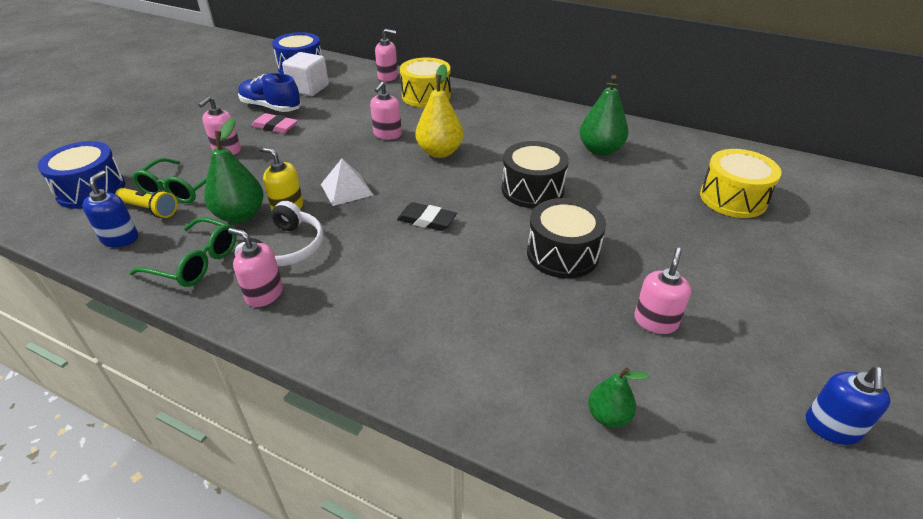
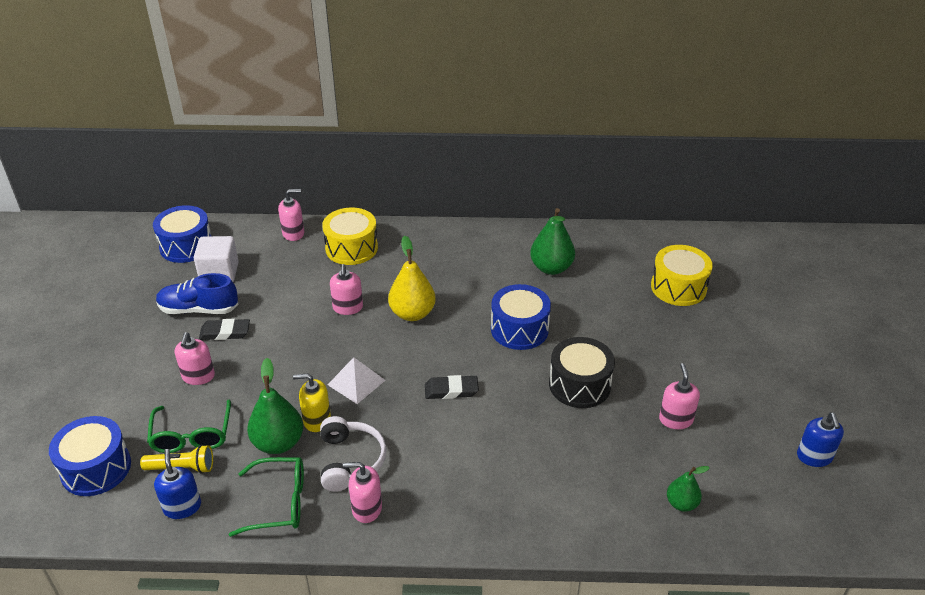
camera: 25 degrees left, 0 degrees up
(275, 127) = (225, 332): pink eraser -> black eraser
(532, 190) = (519, 329): black drum -> blue drum

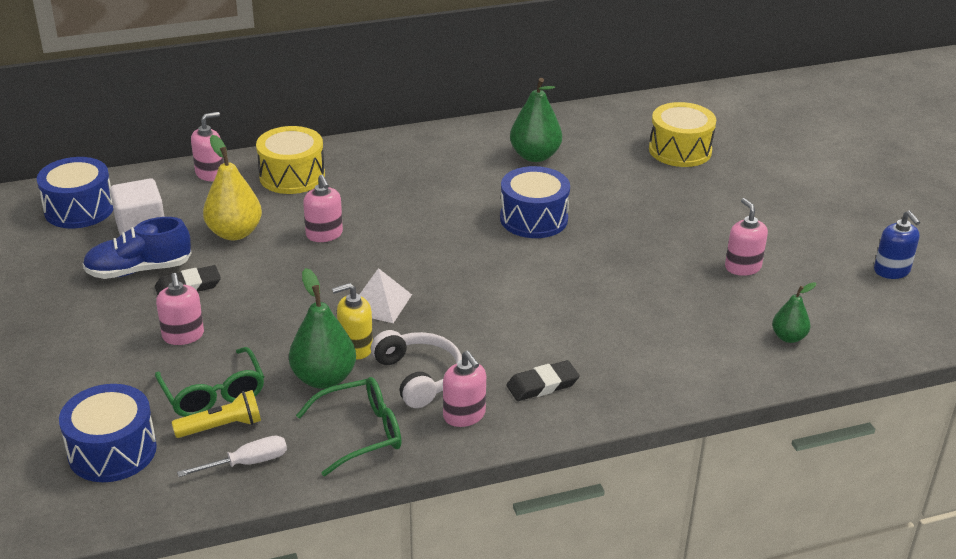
camera: 20 degrees left, 5 degrees down
(182, 507) = (247, 463): blue soap dispenser -> white screwdriver
(366, 508) = (464, 415): pink soap dispenser -> pink soap dispenser turned 105 degrees counterclockwise
(412, 313) = (404, 226): yellow pear -> yellow pear (234, 233)
(451, 390) = (492, 289): black eraser -> black eraser (542, 385)
(579, 385) = (627, 256): black drum -> none

